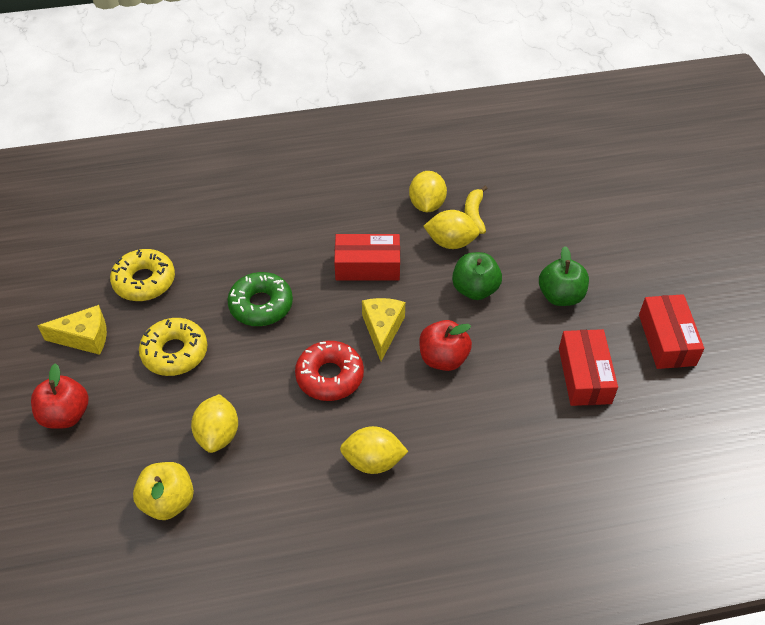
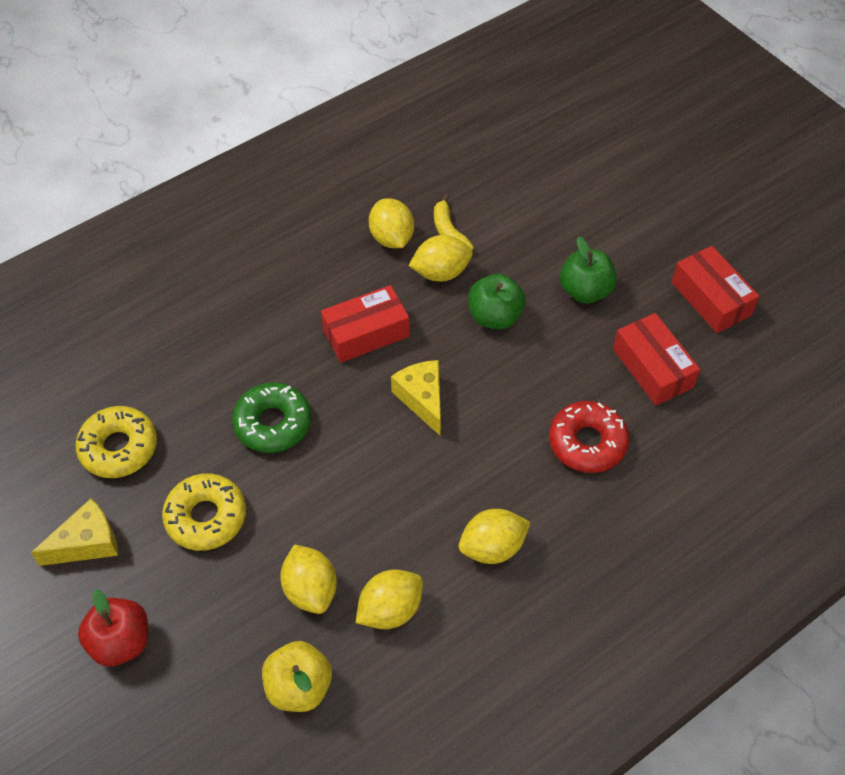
camera: 25 degrees left, 5 degrees up
(267, 474) = (390, 609): none -> yellow lemon
(330, 376) = (395, 474): red donut -> red donut (587, 443)
(443, 358) = (503, 406): red apple -> none

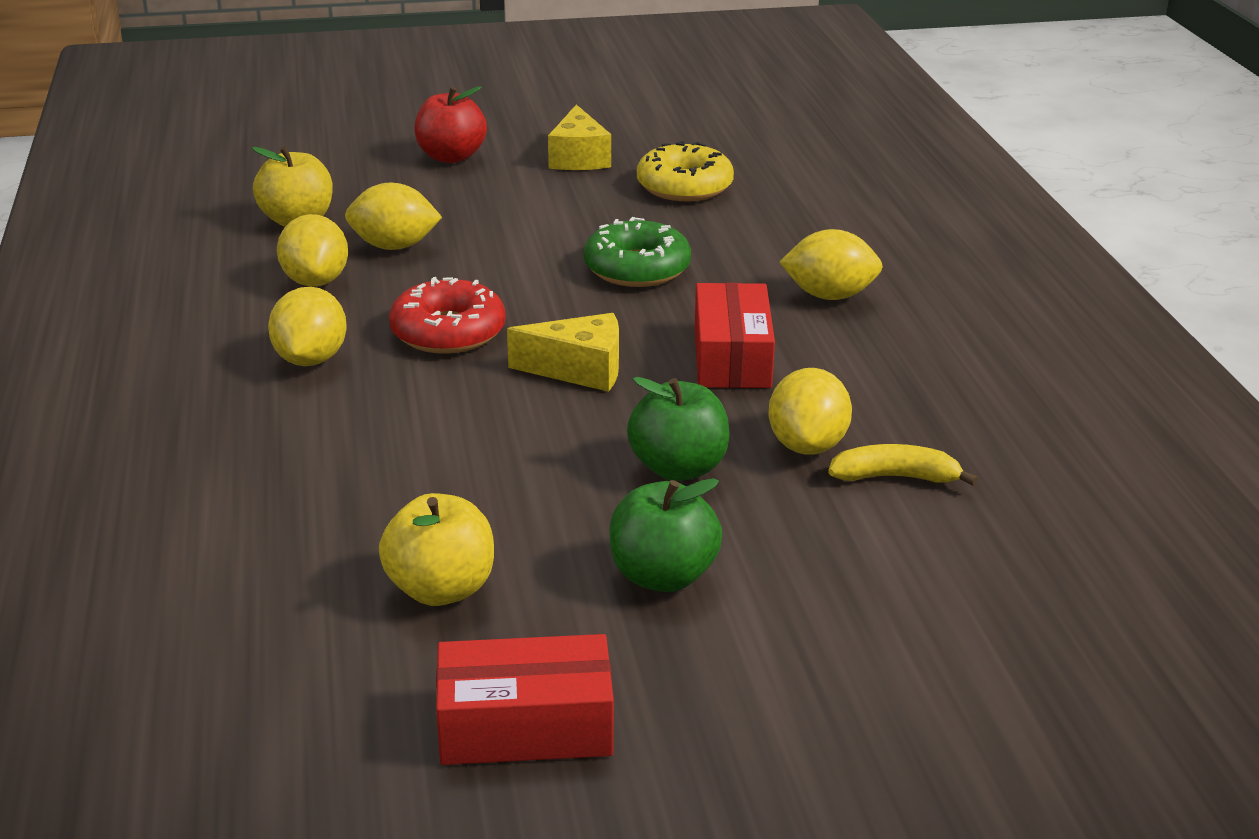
camera: 115 degrees right, 25 degrees down
(206, 517) = (546, 213): yellow donut -> none
(391, 238) = (912, 421): yellow lemon -> yellow lemon (829, 296)
(587, 443) = (375, 477): red donut -> red donut (448, 332)
(652, 368) = (441, 589): red box -> yellow apple

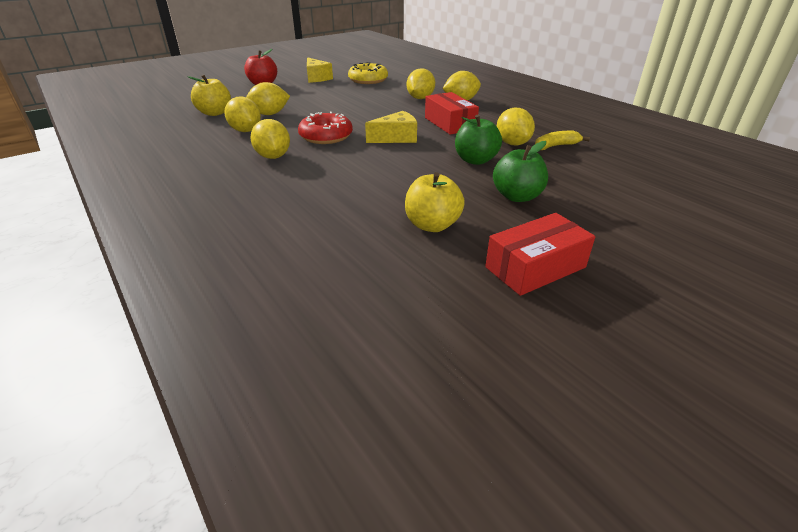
camera: 25 degrees left, 5 degrees up
(637, 268) = (380, 105): green donut -> none
(744, 268) = (420, 98): none -> yellow lemon

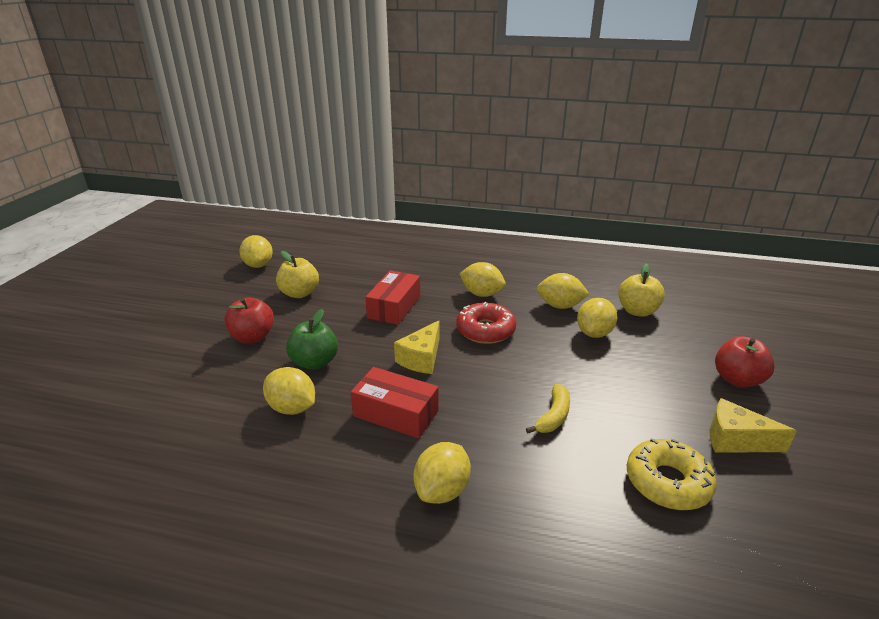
camera: 140 degrees right, 5 degrees down
(420, 98) = (506, 462): yellow lemon -> yellow lemon (258, 265)
(517, 196) = (252, 337): green apple -> red apple
(535, 267) = (220, 294): red box -> red box (394, 307)
(555, 146) = (237, 427): yellow banana -> yellow banana (553, 416)

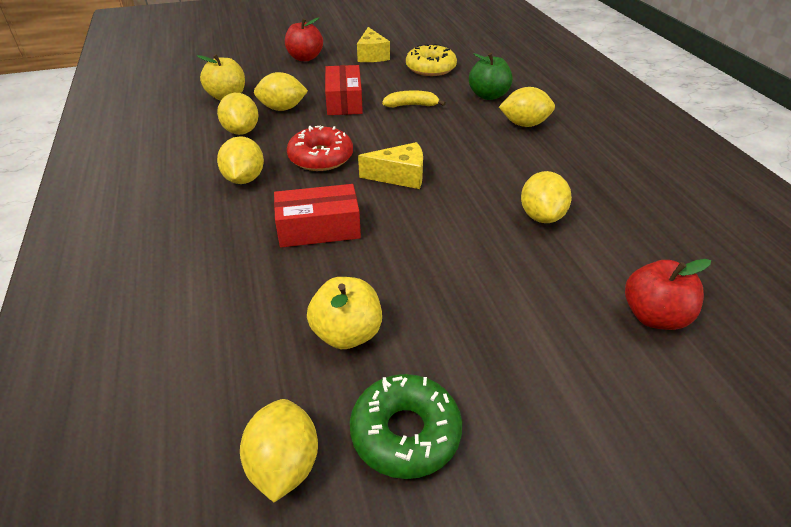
camera: 120 degrees left, 10 degrees up
(229, 291) = (405, 433): none -> green donut
(252, 337) = (483, 313): red apple -> red apple (654, 316)
(258, 265) = (284, 465): yellow lemon -> yellow lemon turned 45 degrees counterclockwise
(314, 362) = (472, 236): green apple -> green apple (488, 95)
(395, 413) = (483, 163): red box -> red box (344, 101)

